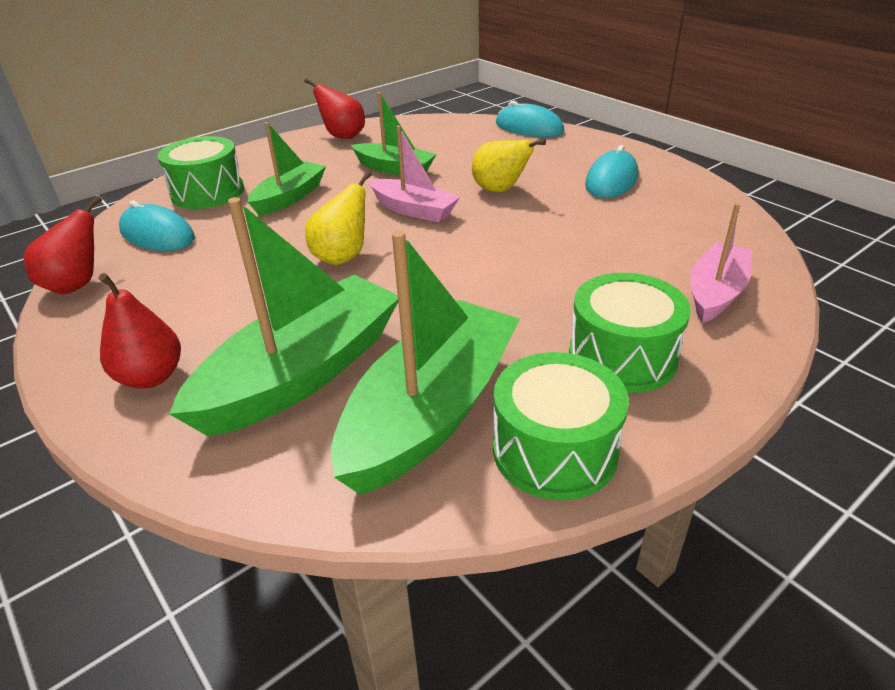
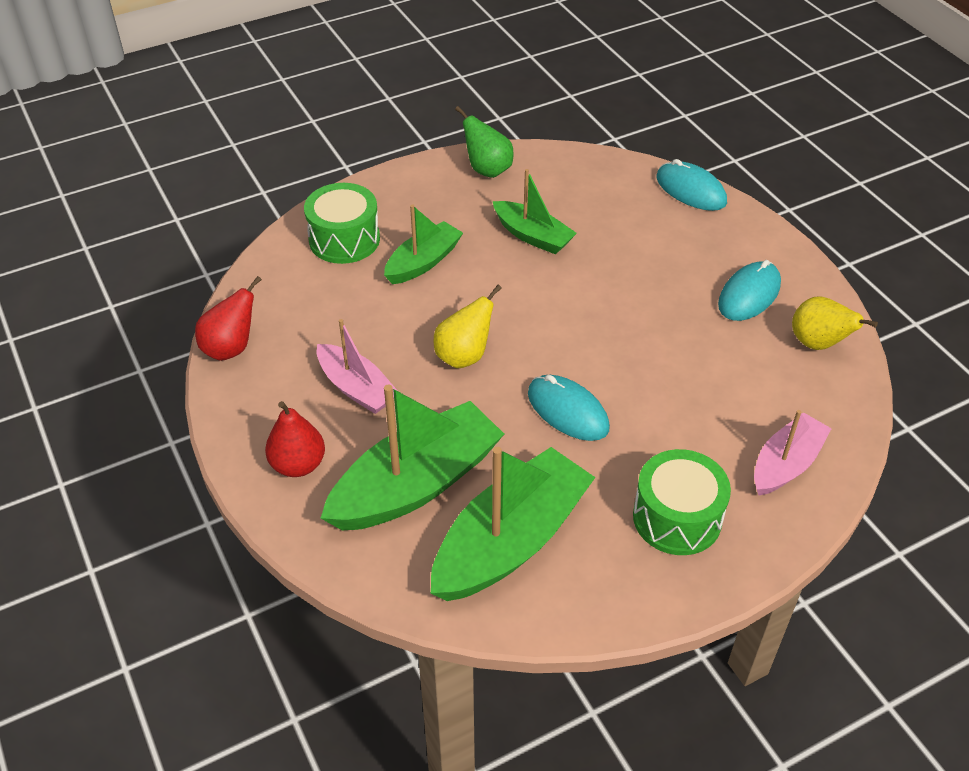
camera: 10 degrees right, 10 degrees up
(157, 234) = (298, 294): turquoise mouse -> turquoise mouse (567, 411)
(343, 136) = (487, 170): red pear -> green pear
(413, 210) = (540, 303): pink boat -> pink boat (356, 388)
(500, 190) = (632, 290): yellow pear -> yellow pear (818, 344)
(554, 450) = (594, 593): green drum -> none

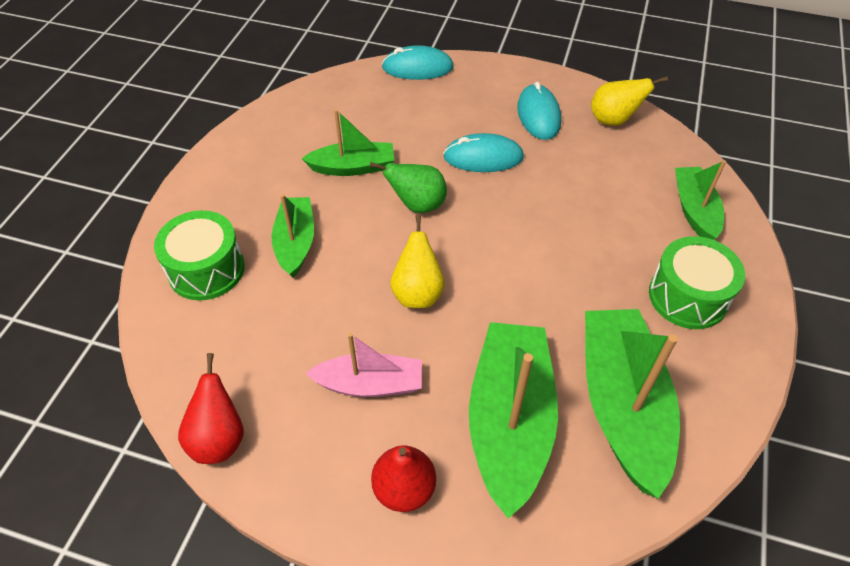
camera: 45 degrees left, 5 degrees up
(487, 170) = (257, 139): green pear -> green pear (417, 205)
(567, 411) = (536, 278): turquoise mouse -> turquoise mouse (483, 157)
(786, 464) = (694, 210): pink boat -> green boat

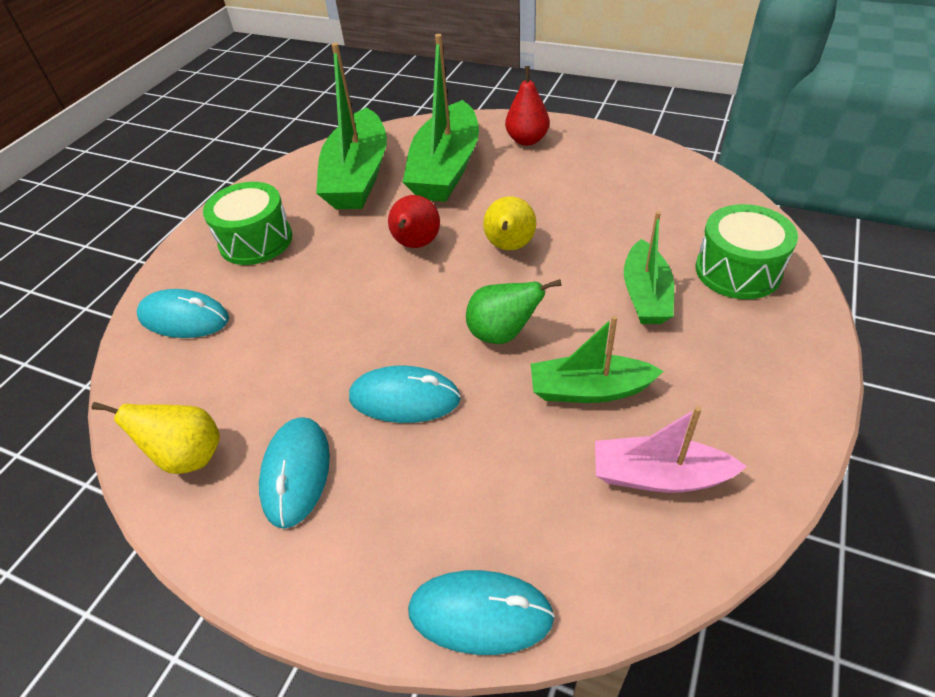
camera: 170 degrees left, 5 degrees down
(219, 438) = (668, 161): red pear -> red pear (416, 245)
(370, 384) = (553, 187): pink boat -> pink boat (659, 476)
(694, 210) = (184, 318): green boat -> turquoise mouse

